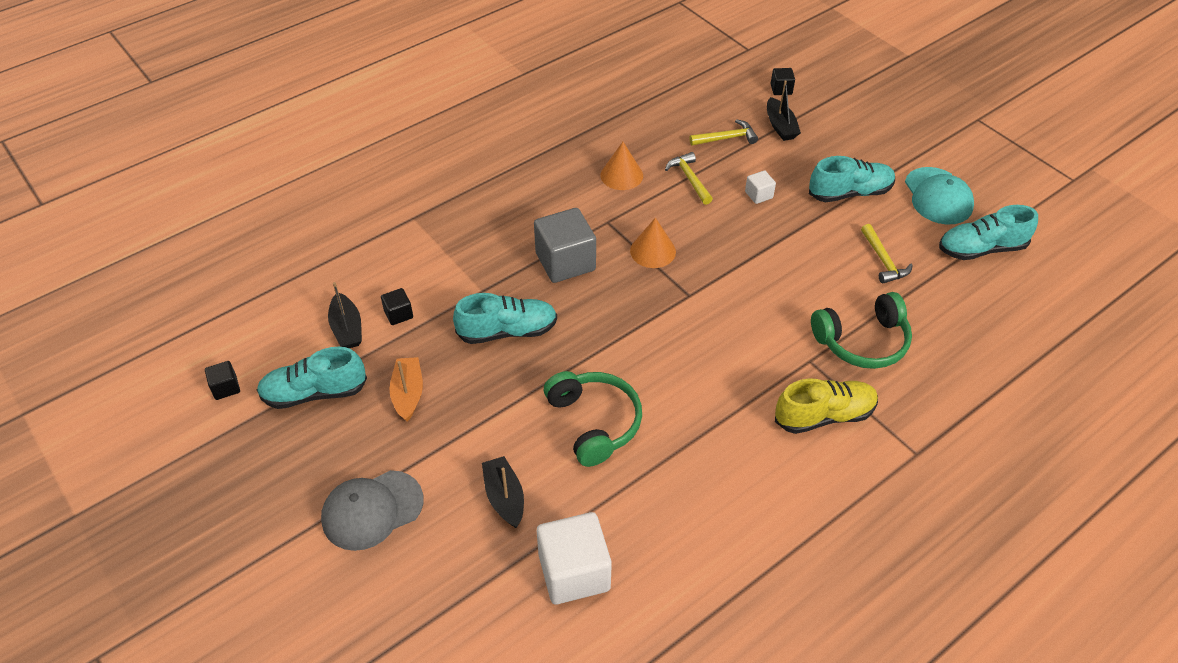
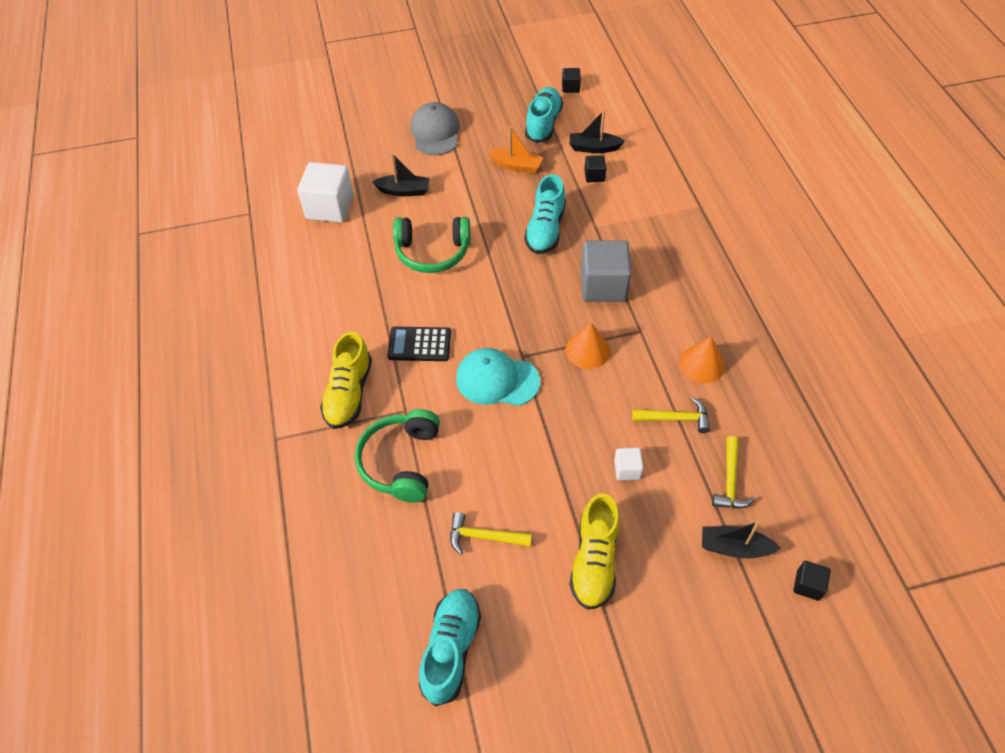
camera: 115 degrees right, 5 degrees up
(727, 381) = (419, 344): none -> black calculator
(850, 193) = (594, 561): turquoise shoe -> yellow shoe
(938, 196) = (549, 656): turquoise cap -> turquoise cap (497, 380)

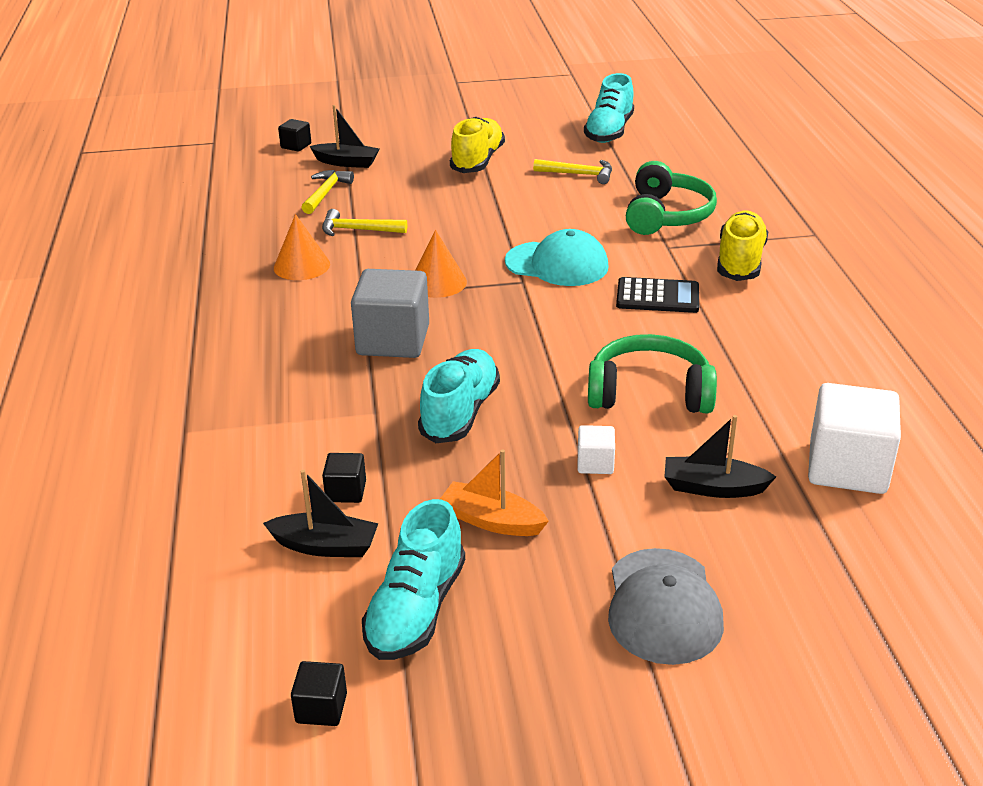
camera: 175 degrees left, 20 degrees down
(627, 469) = (426, 202): white cube -> white cube (595, 463)

